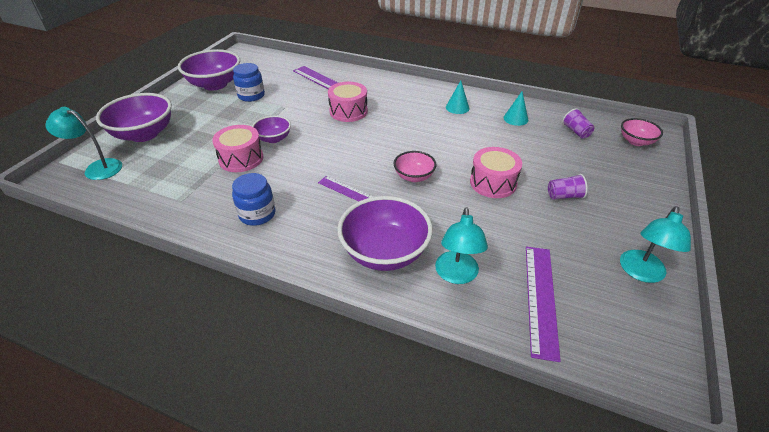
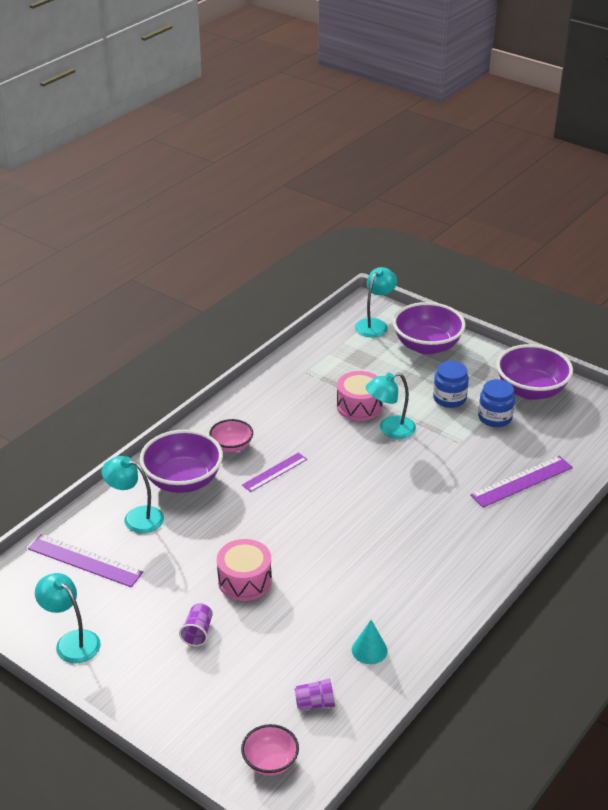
camera: 105 degrees right, 5 degrees down
(257, 214) = (267, 413): blue jar -> blue jar (449, 398)
(274, 139) = (390, 429): purple bowl -> turquoise lamp
(348, 111) = (434, 493): pink drum -> none
(414, 176) = (281, 522): pink bowl -> pink bowl (231, 446)
(457, 107) = (416, 597): turquoise cone -> none

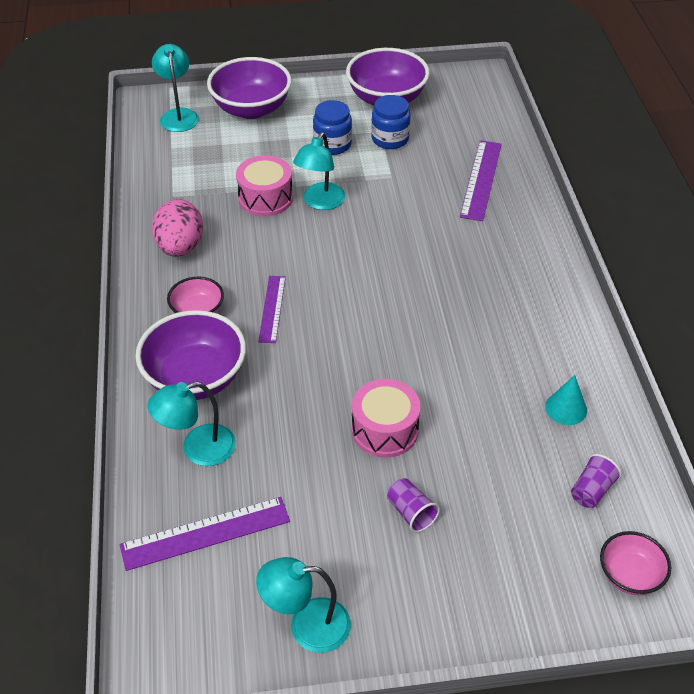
camera: 45 degrees left, 10 degrees up
(270, 404) = (180, 247): none -> pink egg

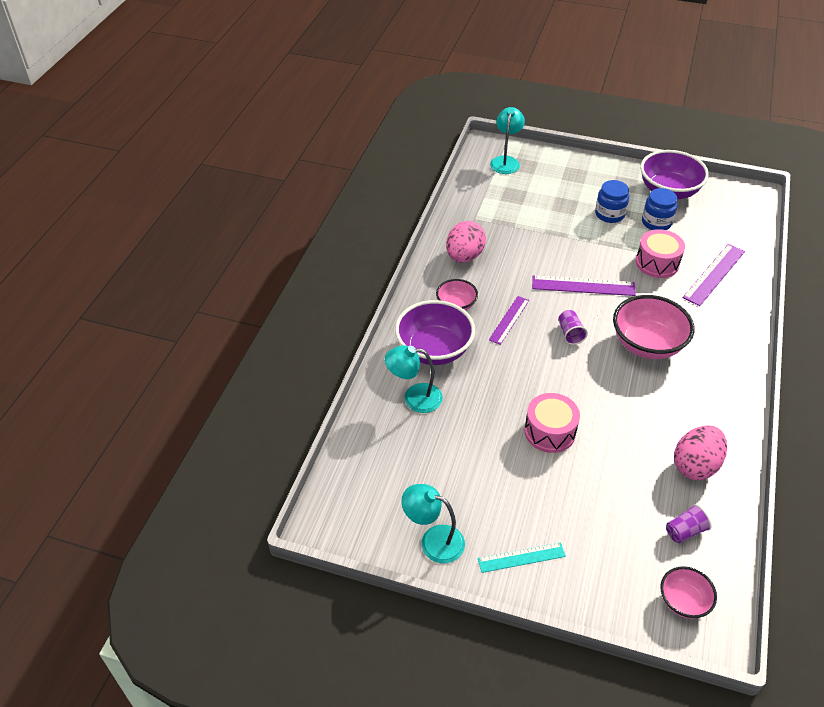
camera: 25 degrees right, 0 degrees up
(205, 533) = (394, 454): purple ruler -> purple ruler (583, 286)
(251, 109) = (561, 171): purple bowl -> none
(265, 198) = (541, 239): pink drum -> pink drum (657, 263)
(320, 202) = (580, 254): turquoise lamp -> none
(411, 512) = (541, 495): purple cup -> purple cup (570, 333)
(424, 601) = (521, 557): none -> turquoise ruler
(446, 284) = (647, 344): none -> pink bowl
(566, 408) = (695, 465): turquoise cone -> pink egg

